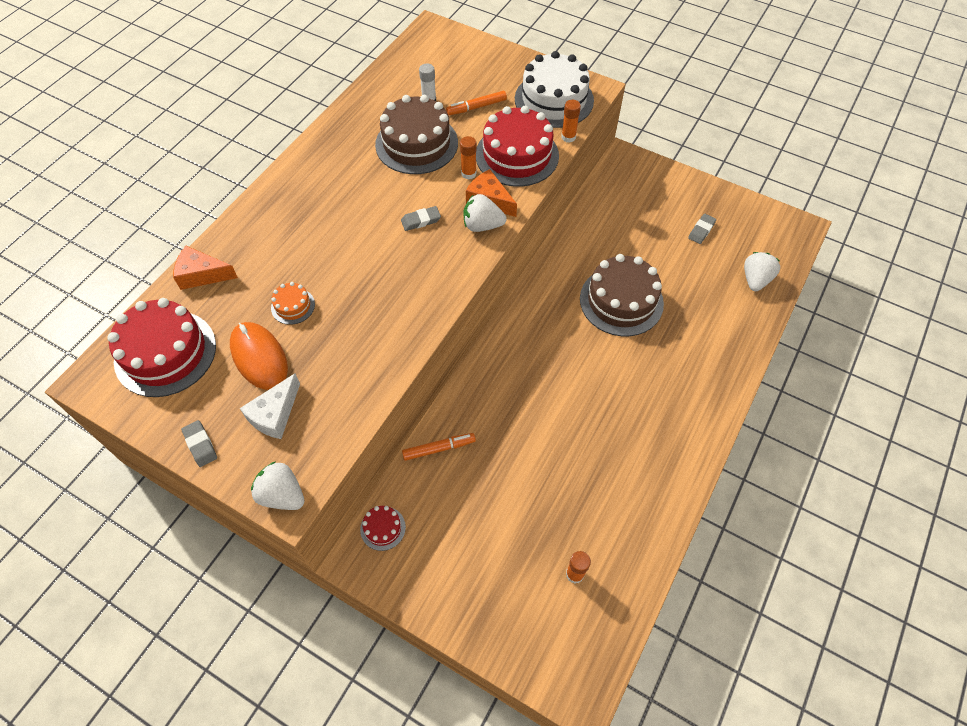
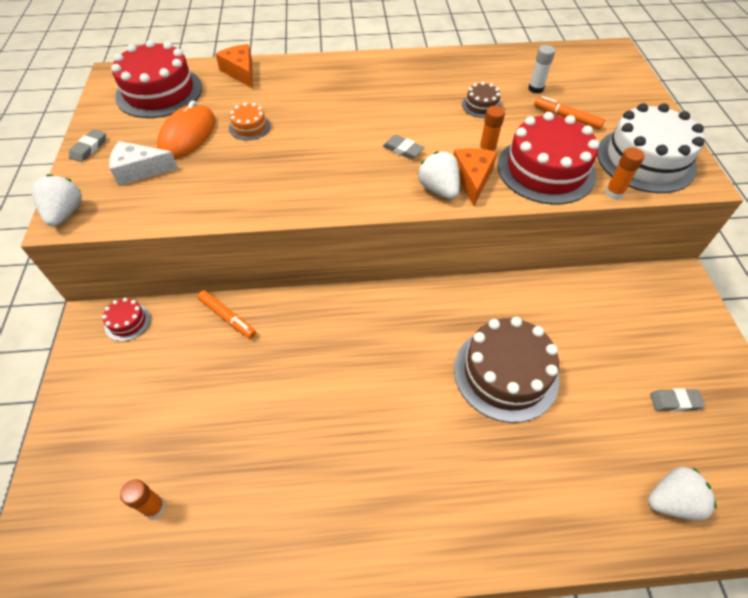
camera: 55 degrees right, 5 degrees down
(416, 144) = (481, 105): brown cake -> brown cake, size x0.46

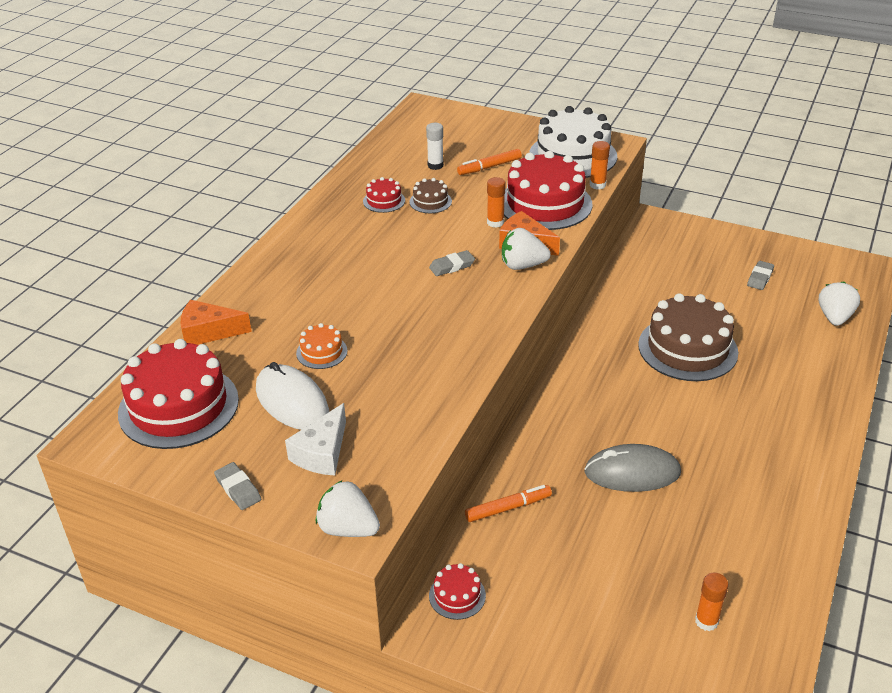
camera: 60 degrees left, 15 degrees down
(187, 135) = (292, 401): orange mouse -> white mouse
(309, 387) = (632, 472): none -> grey mouse
(459, 83) = (384, 201): none -> red cake

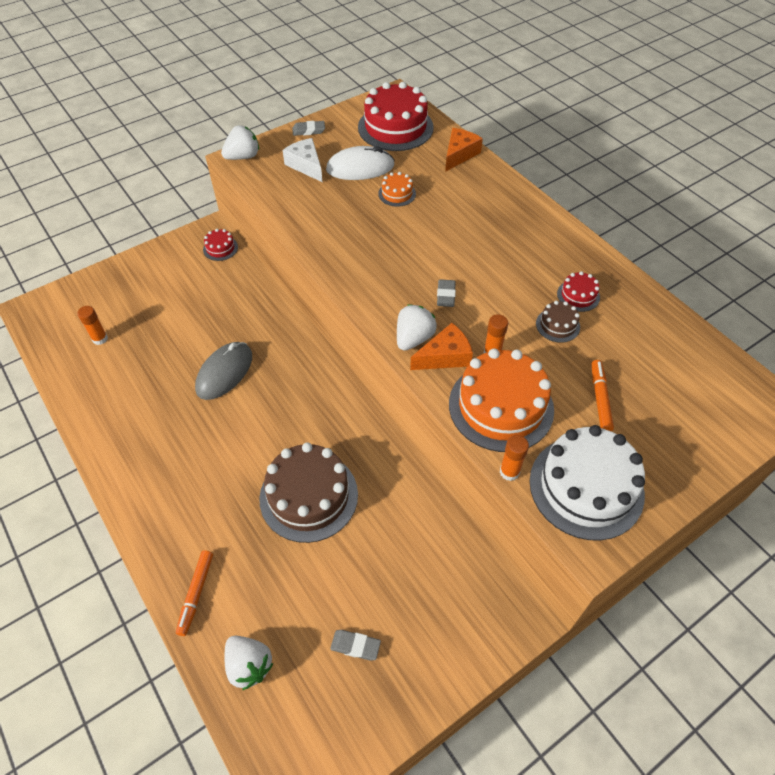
camera: 120 degrees right, 15 degrees up
(435, 165) = (626, 358): white glue stick -> none
(508, 508) = (256, 296): orange marker -> orange marker (196, 594)
(545, 204) = (501, 406): red cake -> orange cake
(760, 278) = (355, 646): grey eraser -> grey eraser turned 45 degrees counterclockwise

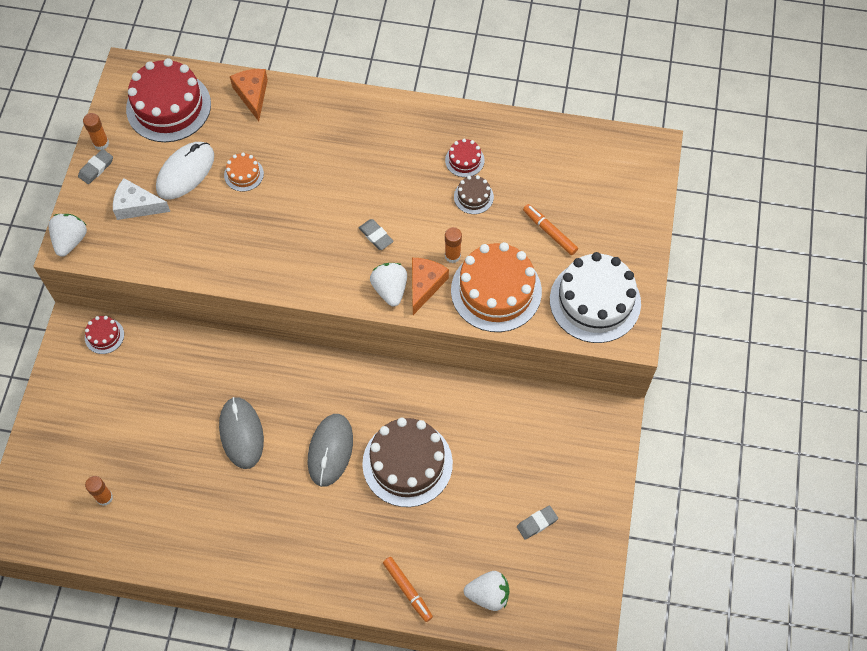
camera: 45 degrees left, 10 degrees up
(266, 436) = (330, 450): none -> grey mouse
(509, 472) = (543, 331): orange glue stick -> orange glue stick (101, 143)

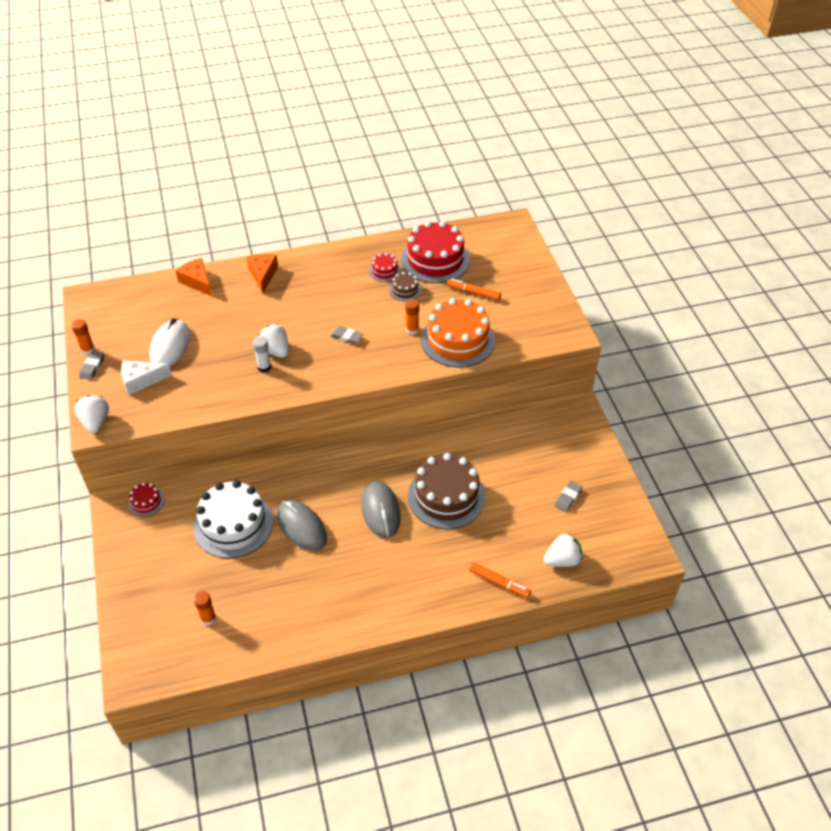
camera: 25 degrees left, 15 degrees down
(168, 106) = (132, 309): red cake -> red cake (435, 260)
(244, 174) = (219, 332): orange cake -> none
(269, 241) = (264, 367): none -> white glue stick
(390, 290) = (378, 366): white strawberry -> white strawberry (275, 351)
(425, 285) = (403, 354): orange cheese -> orange cheese (263, 275)
(595, 301) = (532, 322): white cake -> white cake (233, 524)

